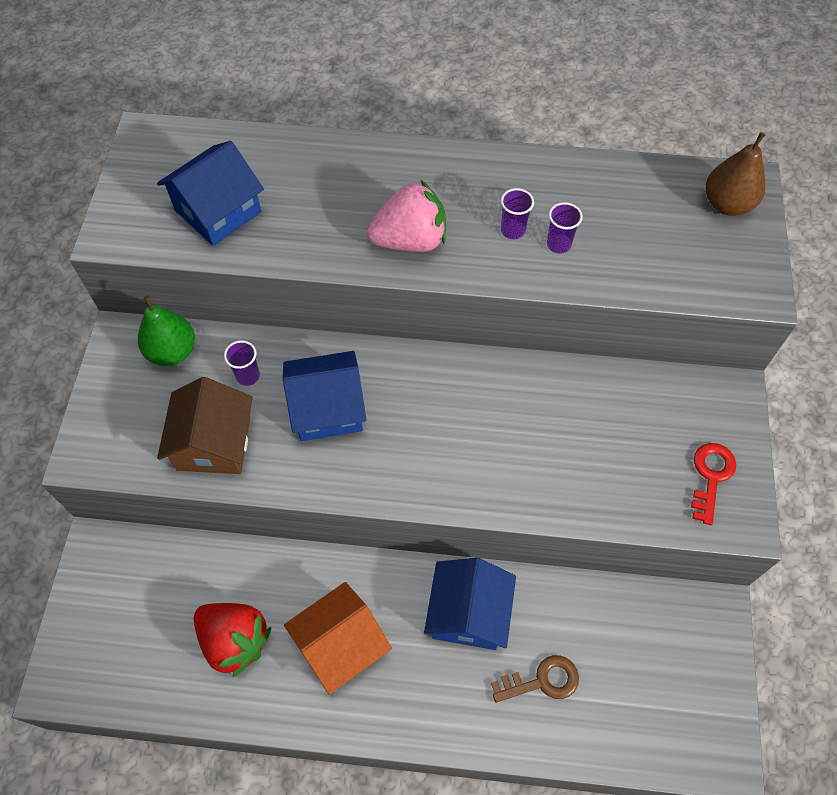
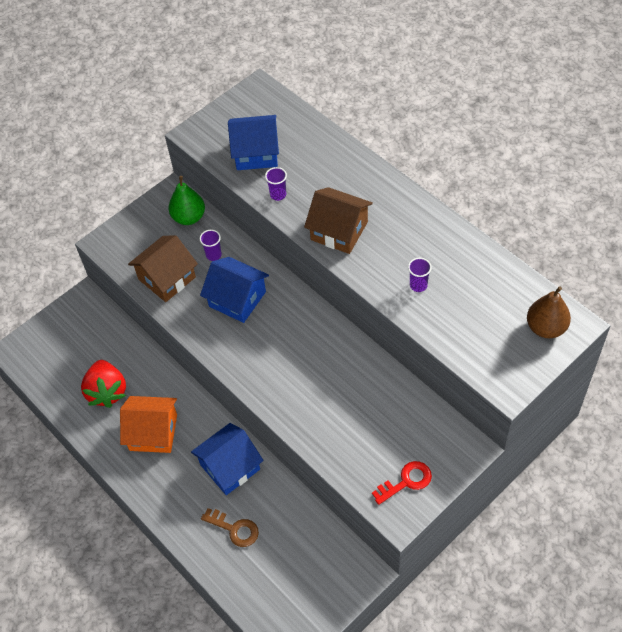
camera: 45 degrees right, 5 degrees down
(410, 240) = (339, 231): pink strawberry -> brown house
(512, 230) = (400, 261): purple cup -> purple cup (278, 195)

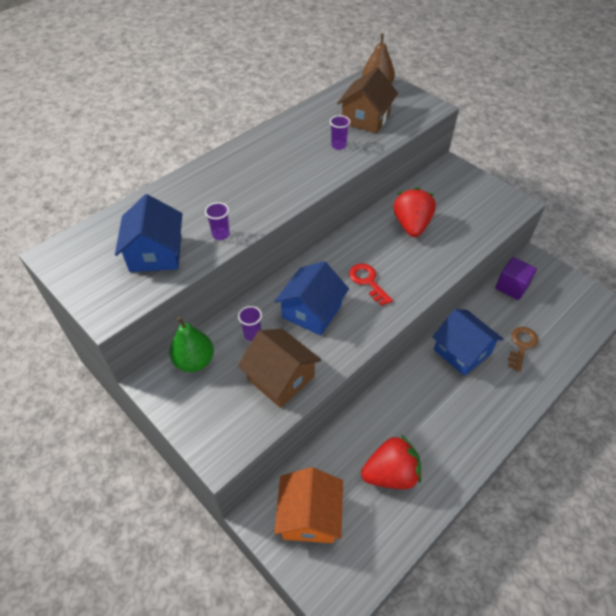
camera: 95 degrees left, 5 degrees down
(153, 432) = (435, 421): orange house -> orange house (309, 515)
(319, 536) = (511, 287): none -> purple cube
(339, 231) = (274, 191): brown house -> brown house (365, 118)
(356, 393) = (411, 225): none -> red strawberry
(406, 481) = (487, 199): red key -> red key (367, 281)

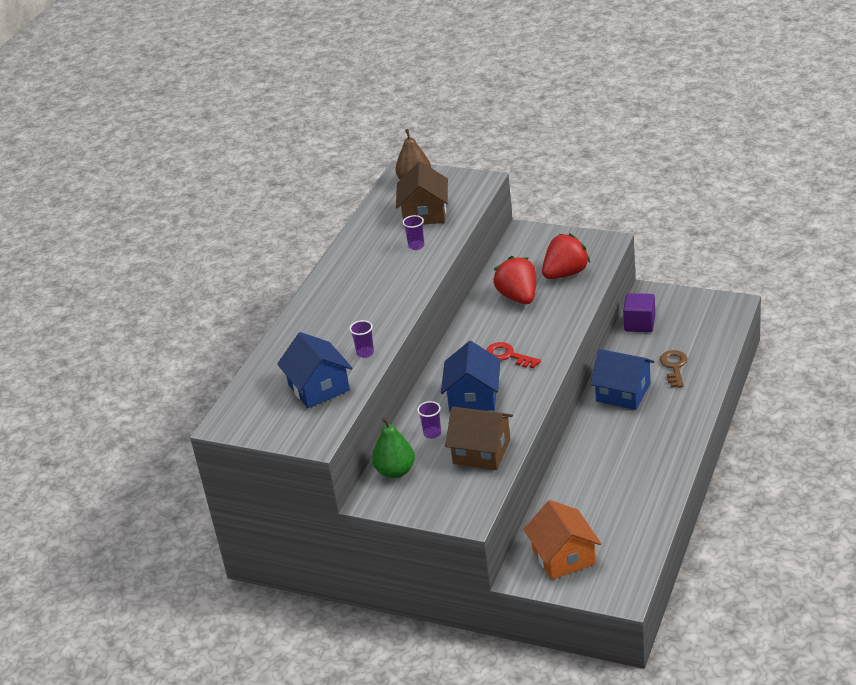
camera: 20 degrees left, 15 degrees down
(391, 474) = (614, 502): red strawberry -> red strawberry (565, 273)

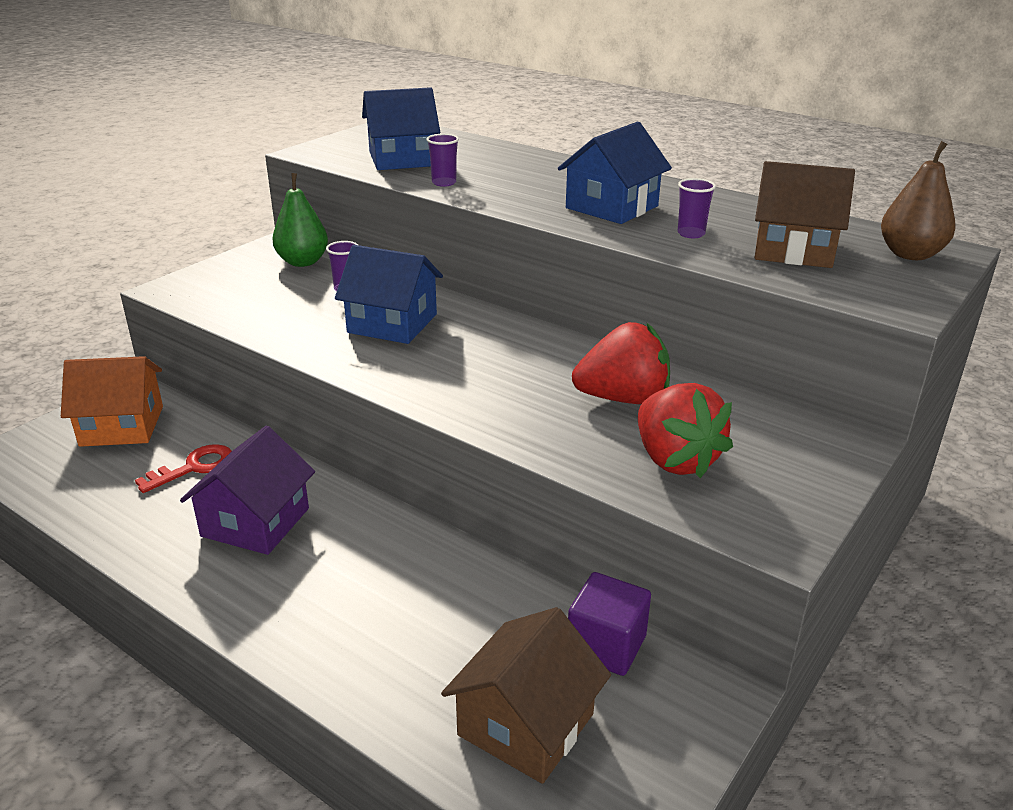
camera: 100 degrees right, 5 degrees down
(481, 451) = (273, 312): brown house -> brown house (525, 724)
(508, 356) = (464, 362): red key -> red key (194, 467)
(621, 455) = (255, 522): none -> purple house
(623, 392) = (406, 564): blue house -> blue house (611, 207)
(674, 366) = (434, 655): brown key -> none

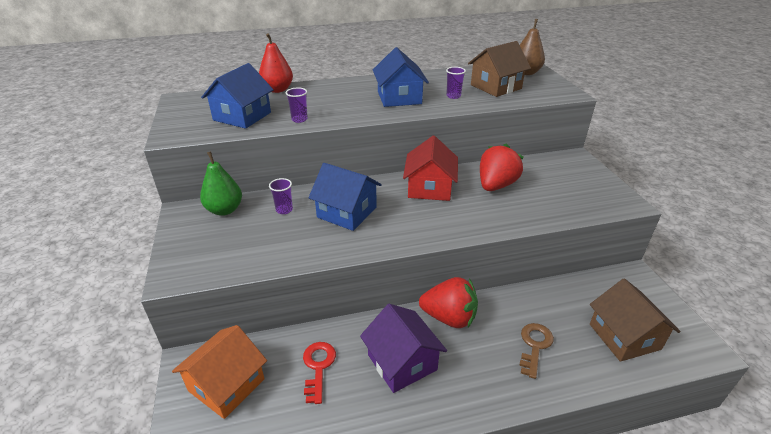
camera: 50 degrees left, 5 degrees up
(392, 323) = (347, 212): blue house -> blue house turned 60 degrees clockwise
(399, 627) = (534, 346): none -> brown key
(499, 148) = (277, 90): none -> red pear
(532, 353) = (429, 188): none -> red house
(606, 645) = (590, 288): purple cube -> none
(675, 460) = (555, 197): red strawberry -> red strawberry (449, 317)

